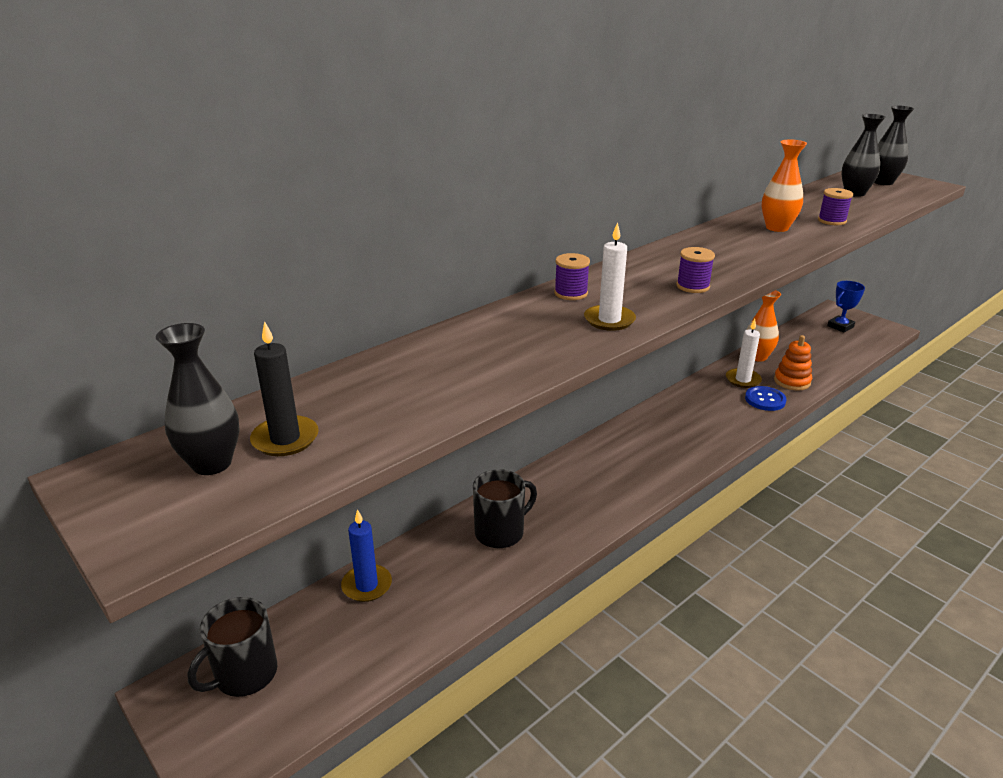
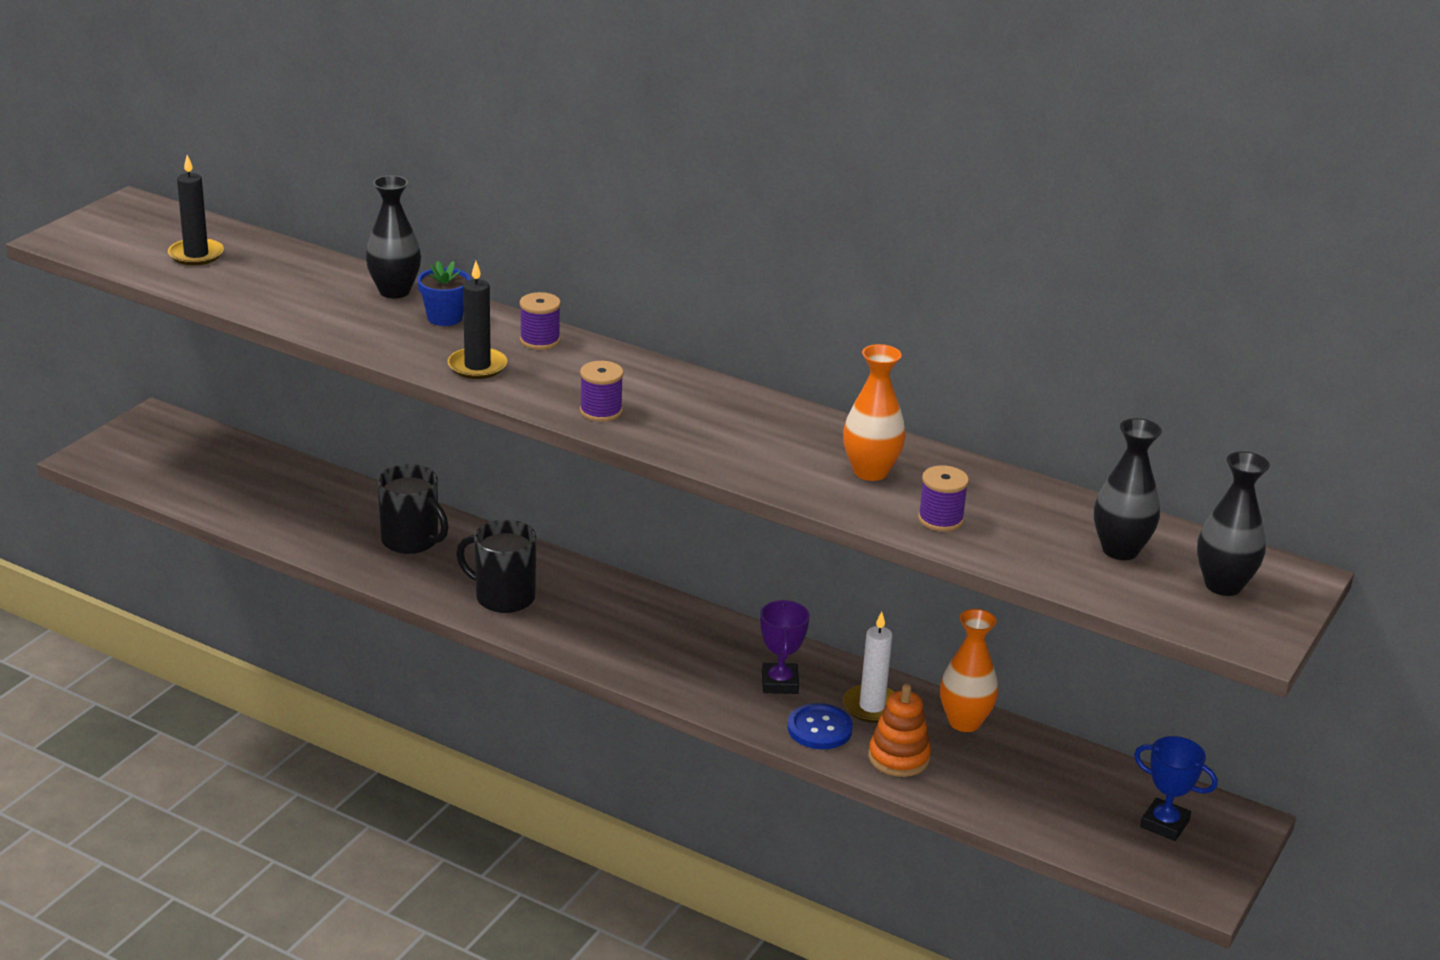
camera: 70 degrees right, 0 degrees up
(212, 463) = (156, 237): black vase -> black vase (394, 291)
(245, 674) = (181, 445): black mug -> black mug (503, 597)
(367, 585) = (304, 479): blue candle -> none
(514, 324) = (444, 318): none -> blue flower pot
(609, 320) = (477, 366): white candle -> black candle
(717, 404) = (780, 683): none -> purple trophy

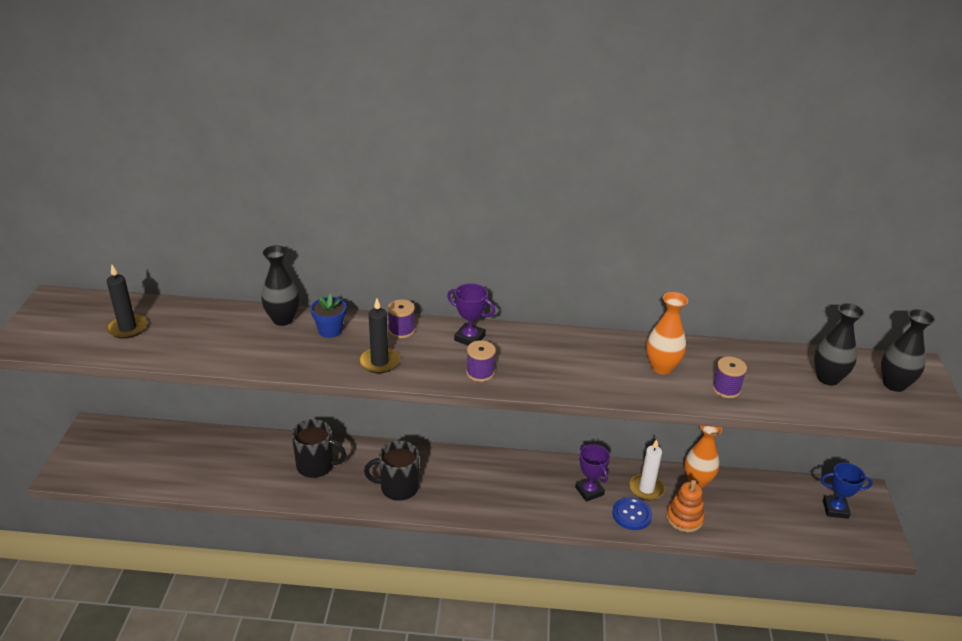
camera: 25 degrees left, 5 degrees up
(625, 371) = (469, 338): none -> purple trophy

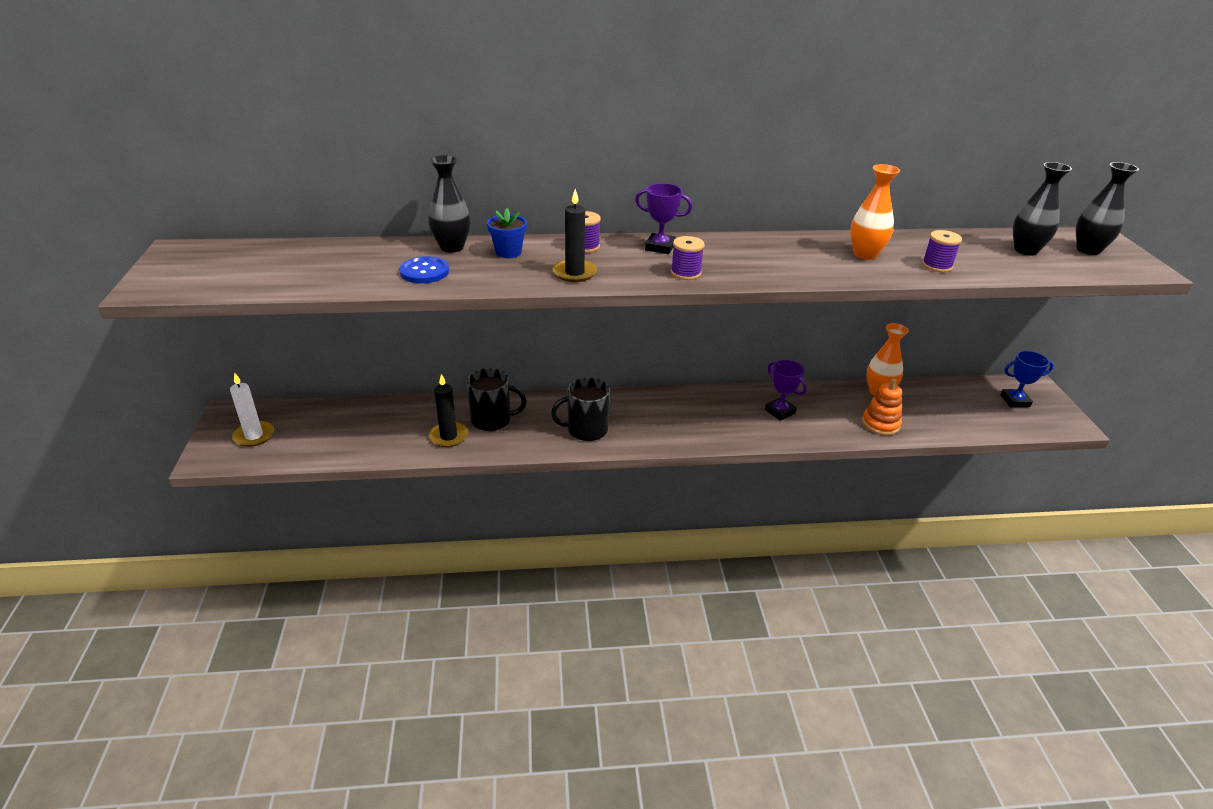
camera: 10 degrees left, 0 degrees up
(127, 328) = (276, 267): black candle -> black candle (448, 436)
(631, 514) = (829, 426): blue button -> blue button (424, 272)
(646, 489) = (833, 403): white candle -> white candle (254, 436)

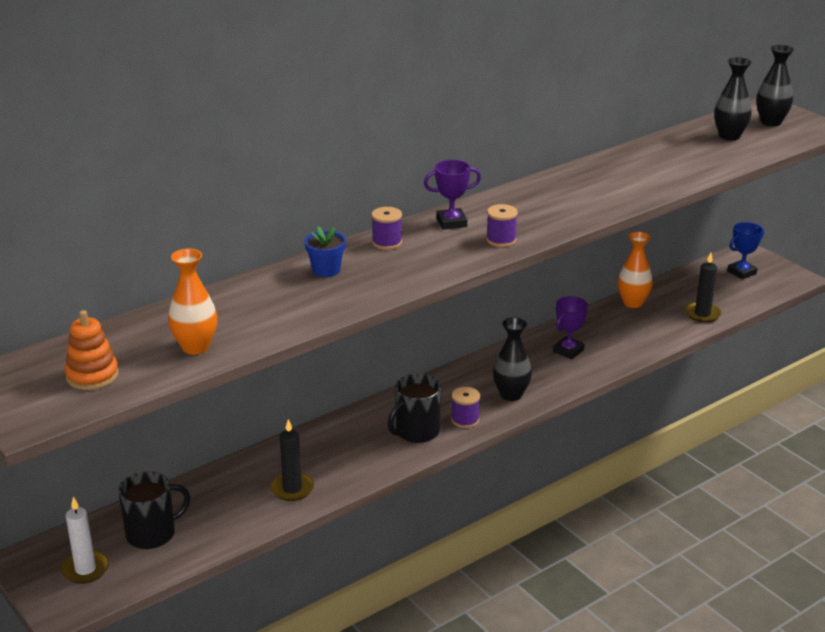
camera: 30 degrees left, 5 degrees down
(424, 272) = (276, 314): blue button -> none
(452, 247) = (267, 282): black vase -> black vase (511, 394)
(492, 420) = (318, 457): black mug -> black mug (152, 534)
(574, 273) = (410, 270): black candle -> black candle (702, 314)
(780, 411) = (568, 351): purple trophy -> purple trophy turned 75 degrees counterclockwise
(865, 254) = (619, 177): orange vase -> orange vase (195, 347)
(880, 424) = (657, 331): orange stacking toy -> orange stacking toy (92, 376)
(937, 266) = (681, 171): purple spool -> purple spool (465, 420)

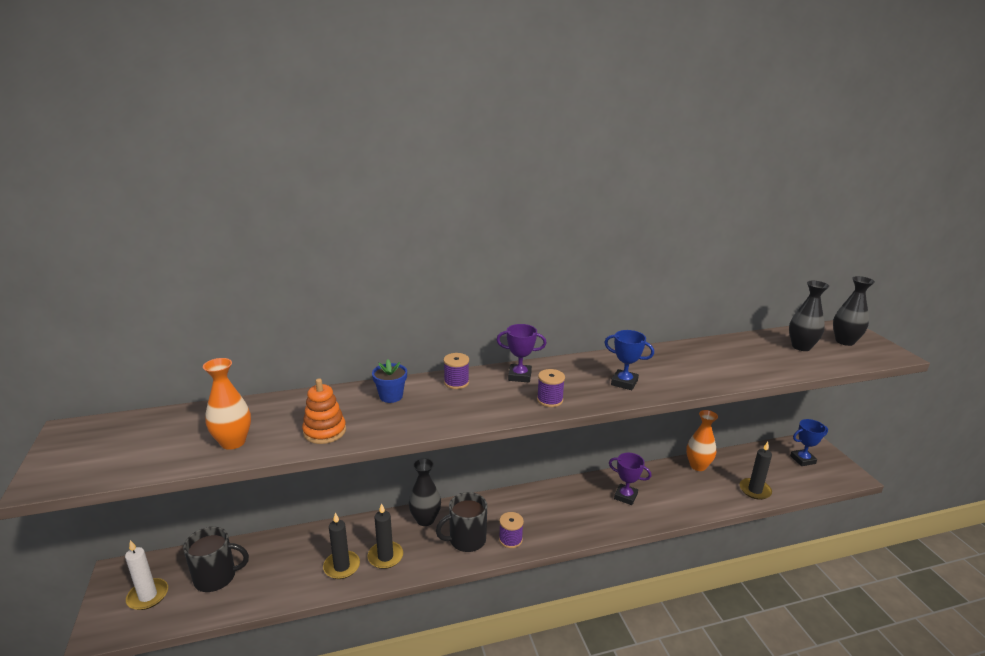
camera: 20 degrees right, 5 degrees down
(92, 376) = (136, 449): orange stacking toy -> orange stacking toy (324, 431)
(335, 468) = (385, 556): none -> black candle
(511, 394) = (559, 525): black vase -> black vase (425, 519)
(567, 208) = (624, 382): none -> blue trophy
(568, 351) = (625, 496): purple trophy -> purple trophy turned 60 degrees clockwise

